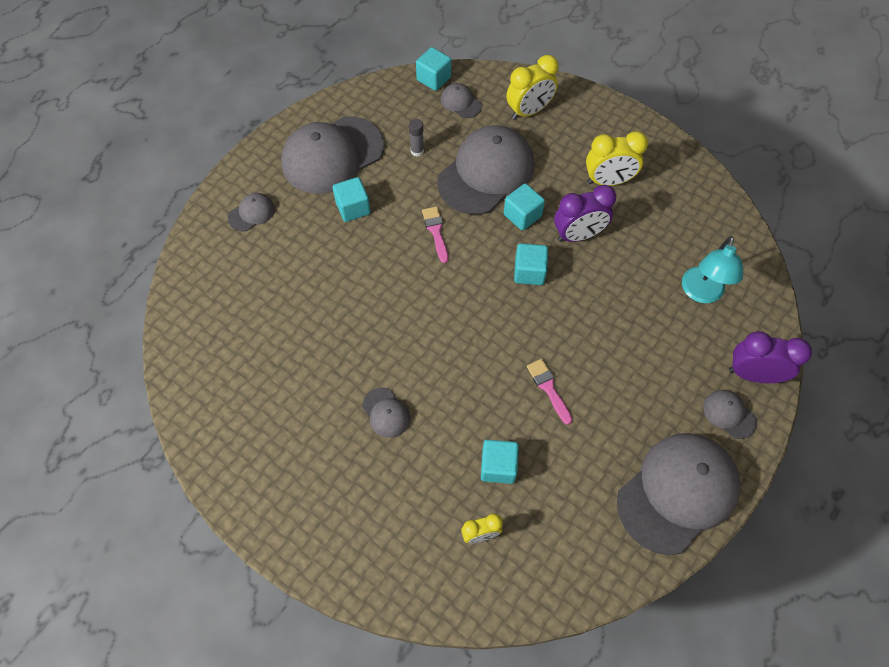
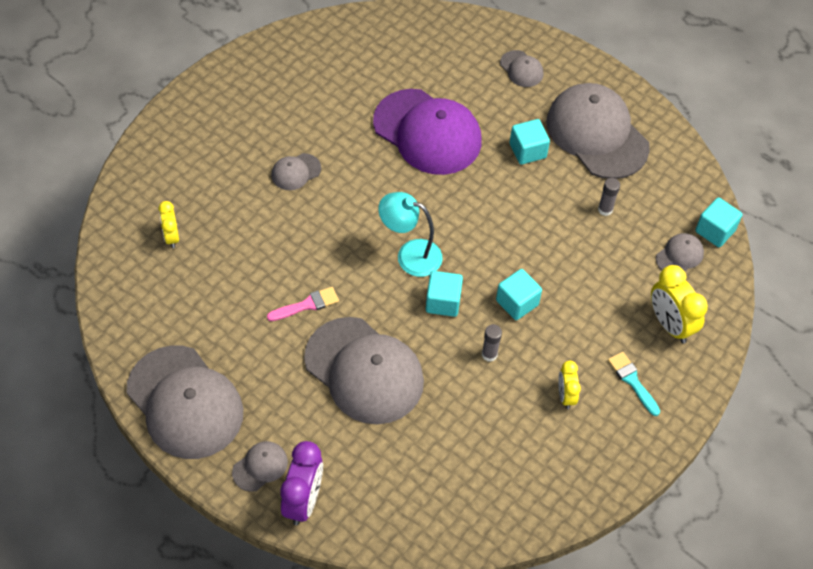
camera: 90 degrees right, 5 degrees down
(331, 292) = (427, 132): none -> purple cap
(436, 232) = (496, 221): pink brush -> none
(486, 173) = (575, 273): grey cap -> grey cap (364, 371)
(498, 466) = (232, 255): turquoise cube -> none
(578, 235) = (489, 354): purple clock -> grey glue stick
(586, 137) = (632, 381): none -> turquoise brush
(608, 181) = (565, 396): yellow clock -> yellow clock, size x0.59
(701, 293) = (408, 468): turquoise lamp -> turquoise lamp (410, 255)

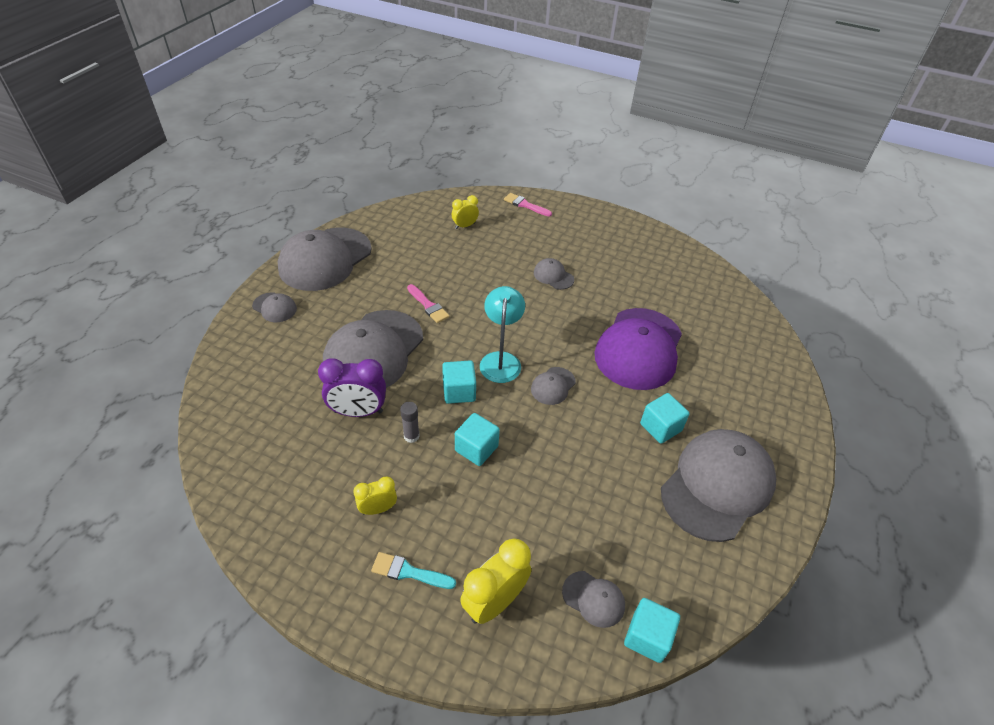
camera: 75 degrees right, 10 degrees down
(152, 162) = (525, 205): none -> pink brush
(303, 501) = (246, 337): purple clock -> purple clock (358, 412)
(521, 69) = (758, 406): grey cap -> grey cap (553, 386)
(605, 209) = (622, 509): grey glue stick -> none
(632, 381) = (409, 572): turquoise brush -> turquoise brush turned 120 degrees counterclockwise

